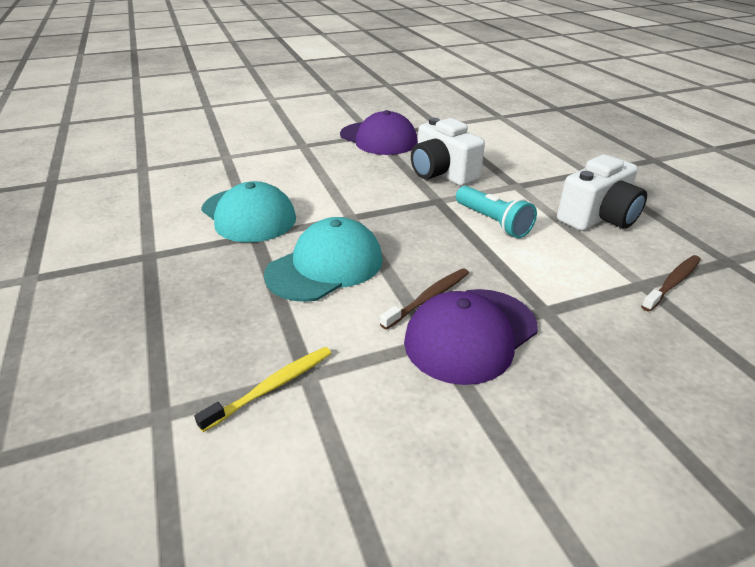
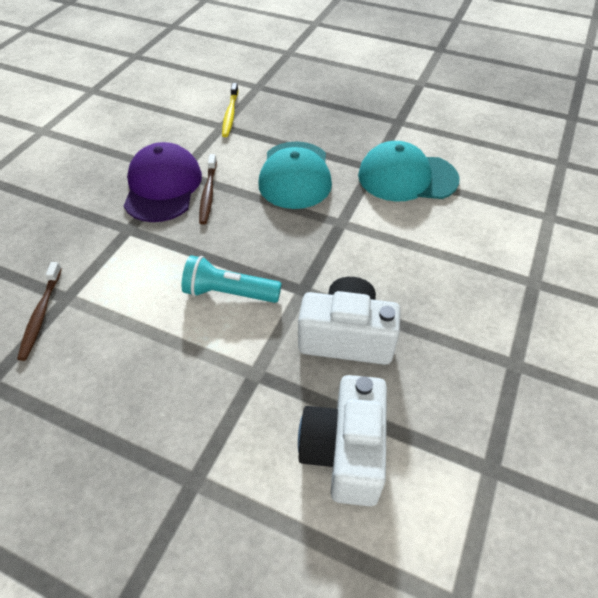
camera: 135 degrees right, 15 degrees up
(378, 139) = (497, 358): purple cap -> none
(598, 218) = (137, 371): white camera -> white camera (344, 451)

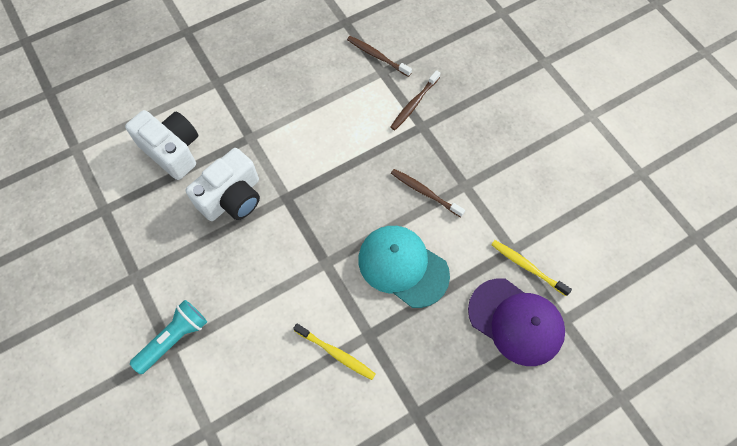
camera: 125 degrees right, 15 degrees up
(101, 248) = (414, 104): none -> brown toothbrush
(163, 187) = (455, 166): purple cap -> purple cap (516, 321)
(229, 293) = (317, 155): turquoise flashlight -> turquoise flashlight (174, 338)
(407, 177) = (336, 353): turquoise cap -> yellow toothbrush

